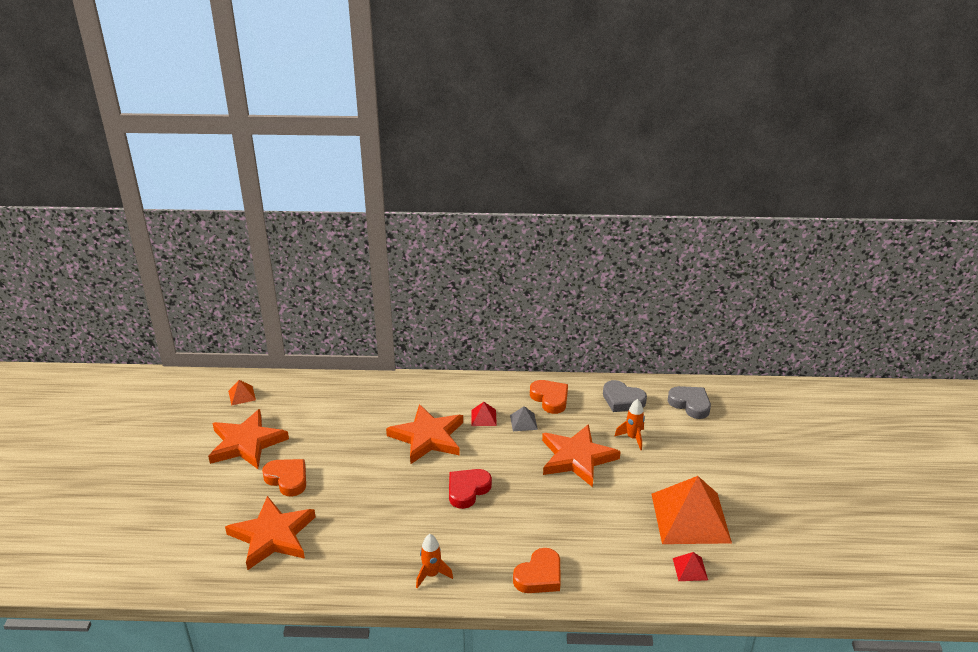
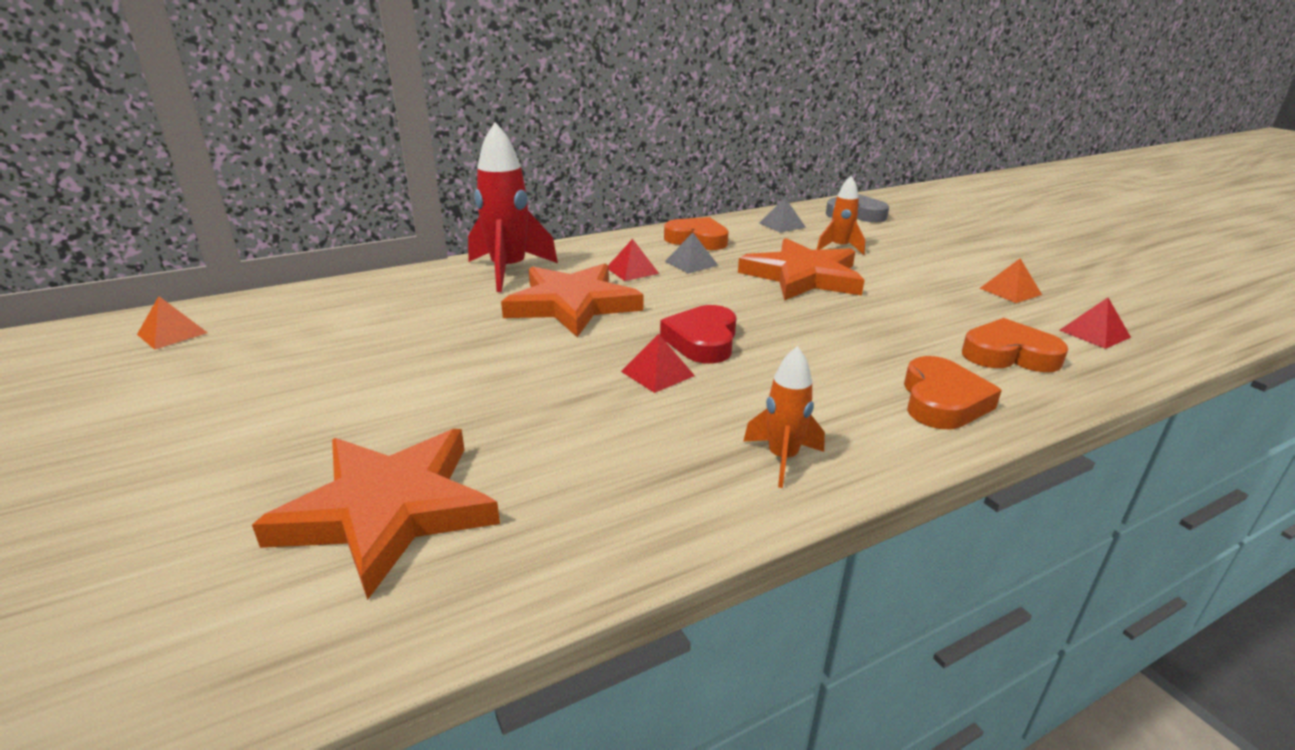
camera: 30 degrees left, 5 degrees down
(246, 443) = (221, 389): orange star -> none
(287, 479) = (355, 414): orange heart -> orange heart (1009, 354)
(417, 395) = (509, 271): none -> red rocket
(426, 504) = (657, 373): none -> red pyramid
(622, 400) = (782, 225): grey heart -> grey pyramid
(690, 517) = (1010, 291): orange pyramid -> orange pyramid, size x0.41

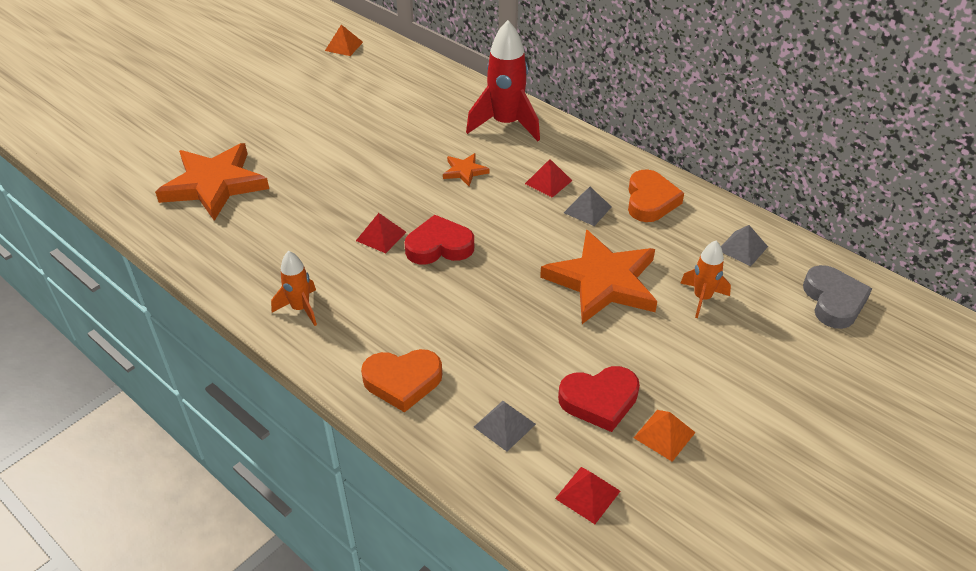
camera: 70 degrees right, 15 degrees up
(572, 305) = (464, 171): orange star -> orange star, size x0.45
(969, 307) = (599, 400): none -> red heart
(1009, 354) = (504, 425): orange heart -> grey pyramid

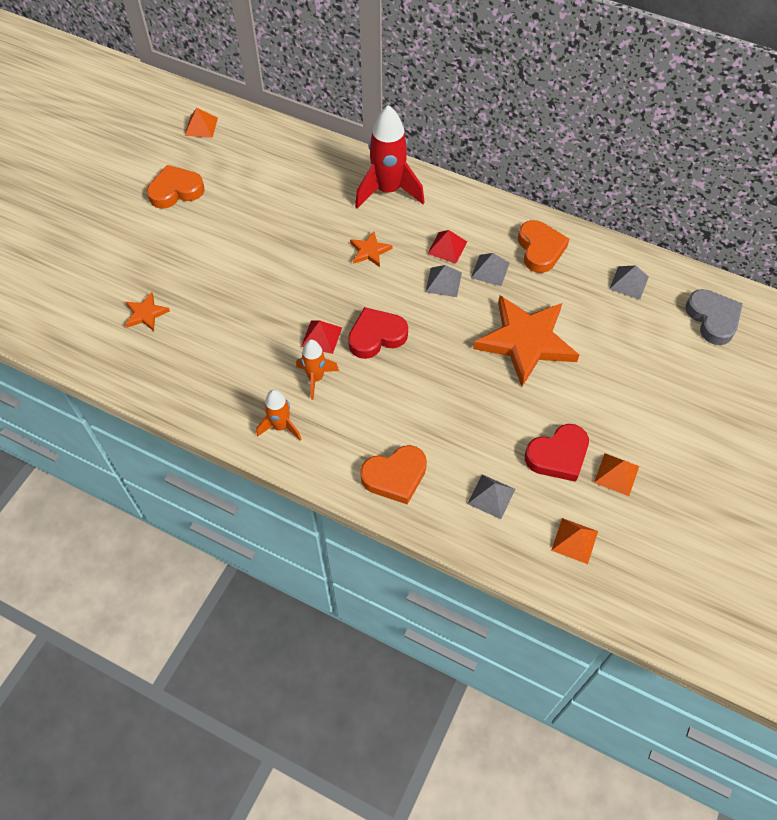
camera: 15 degrees left, 15 degrees up
(214, 185) = (146, 314): orange star -> orange star, size x0.45
(294, 91) = (176, 191): none -> orange heart
(532, 211) = (443, 282): none -> grey pyramid
(587, 495) = (574, 540): red pyramid -> orange pyramid
(702, 298) = (610, 340): orange rocket -> orange rocket (316, 378)

